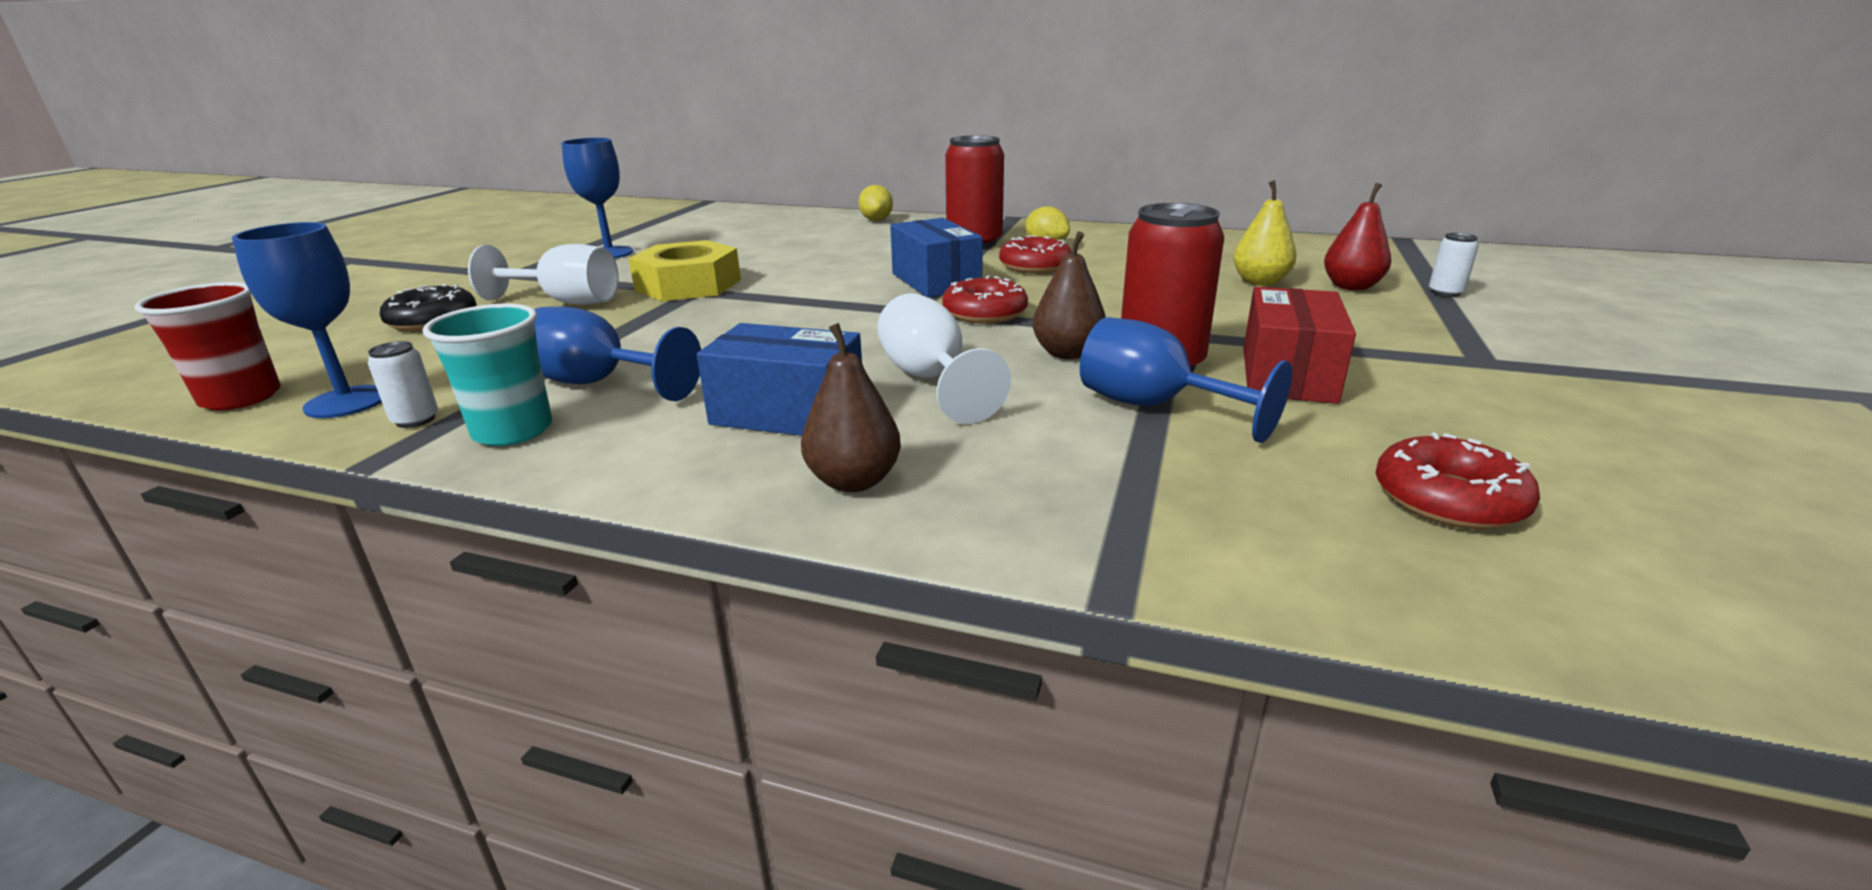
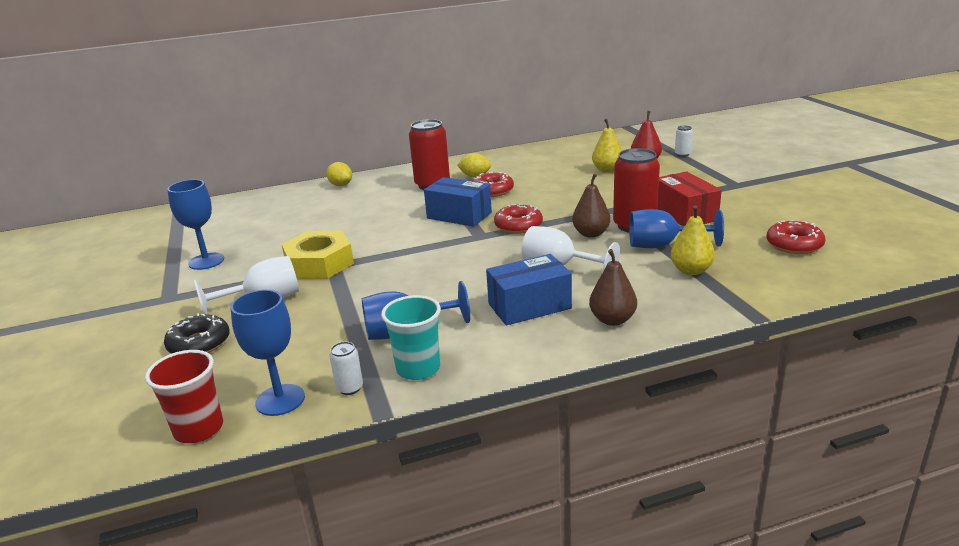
camera: 35 degrees left, 0 degrees up
(1132, 462) = (691, 270): none -> yellow pear

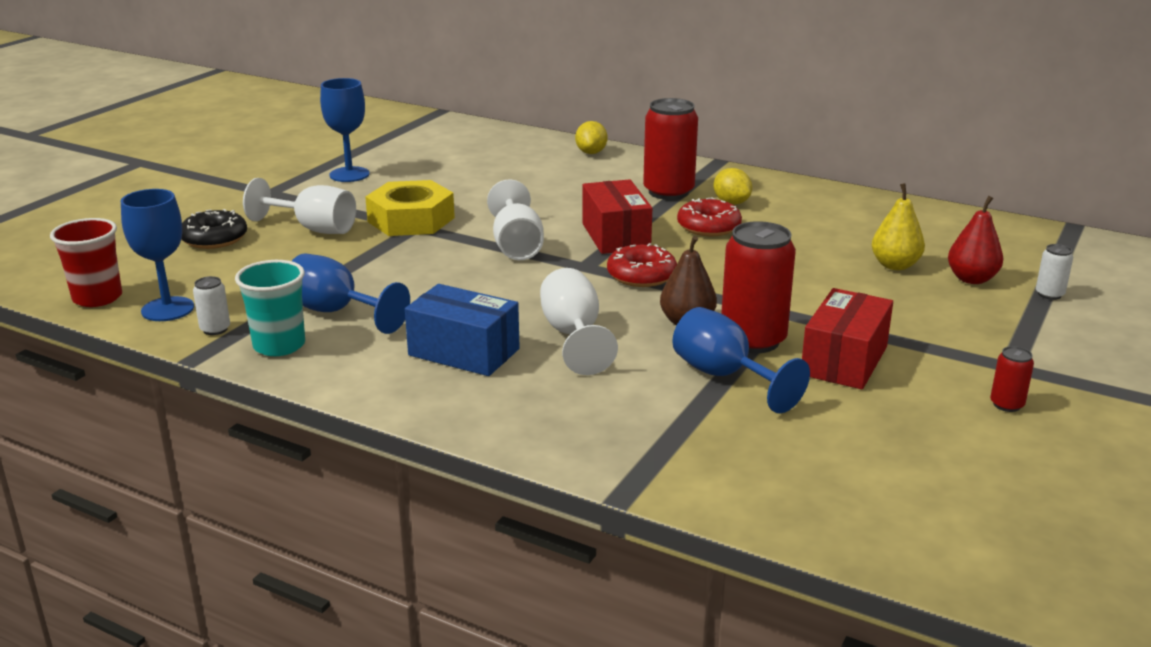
camera: 45 degrees right, 0 degrees up
(420, 245) = (516, 246): none -> white goblet
(459, 215) = (615, 236): blue box -> red box
(612, 320) = (494, 408): brown pear -> none
(691, 270) = (683, 416): yellow pear -> none
(769, 198) = (1006, 404): none -> red can
(794, 245) = (874, 467): red donut -> none

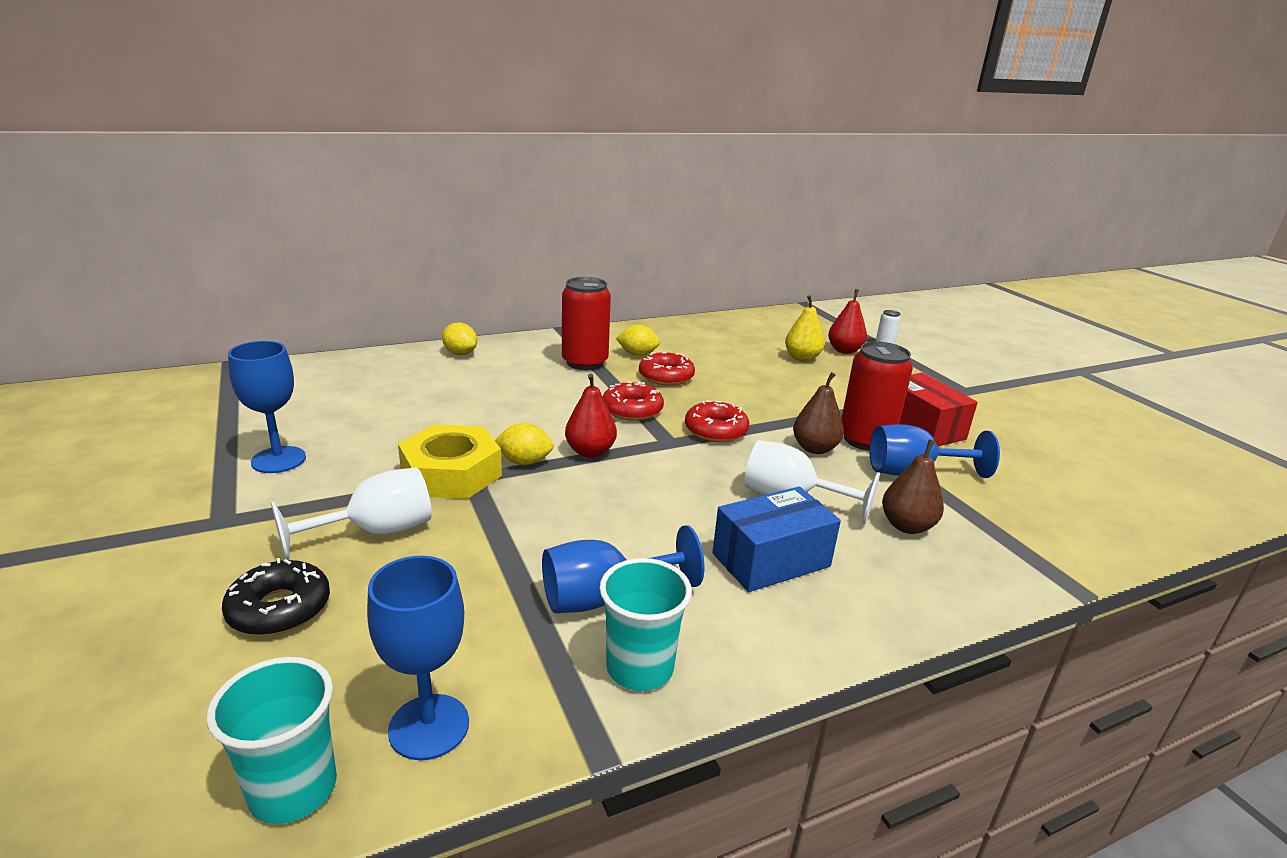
camera: 55 degrees left, 0 degrees up
(97, 298) = (293, 789): red cup -> turquoise cup
(215, 329) = (540, 704): white can -> none
(464, 233) = (524, 462): none -> yellow lemon
(516, 246) = (590, 452): white goblet -> red pear
(608, 394) = (907, 526): none -> brown pear
(615, 236) = (632, 410): red box -> red donut
(1006, 404) = (1013, 412): red can -> none

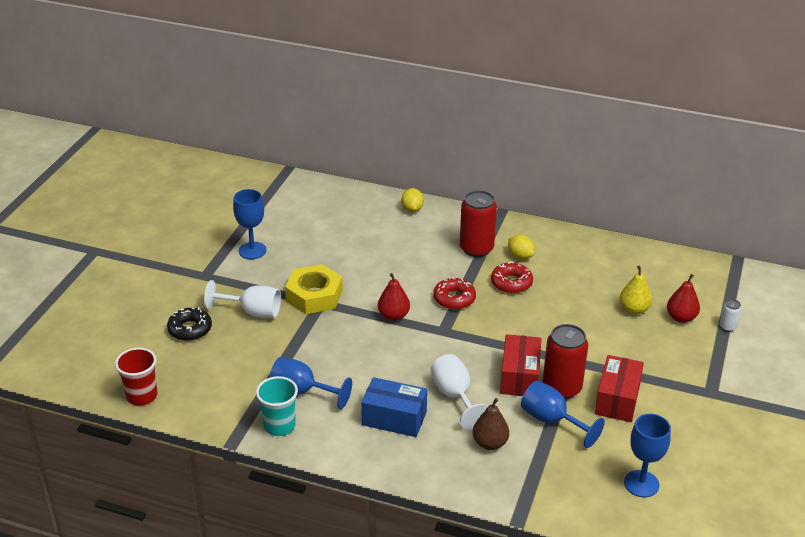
camera: 45 degrees right, 10 degrees up
(293, 789) = (142, 396): turquoise cup -> red cup
(429, 726) = (193, 401): blue goblet -> blue goblet (641, 484)
(524, 462) = (354, 306): yellow lemon -> none
(716, 430) = (481, 336): red donut -> none
(814, 448) = (519, 377): brown pear -> red box

